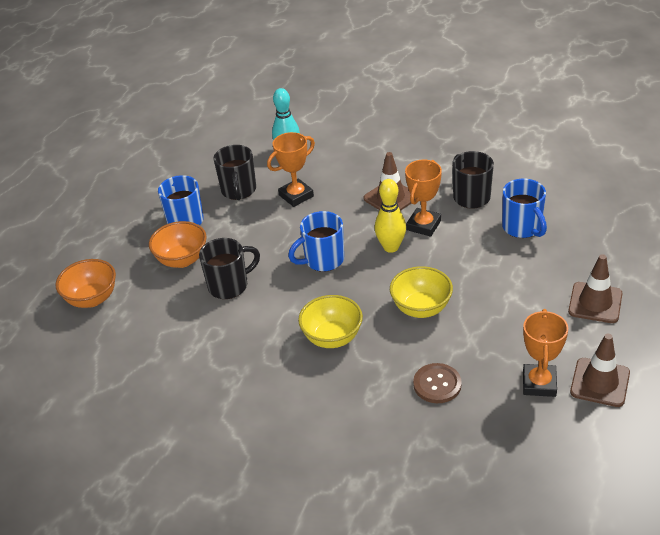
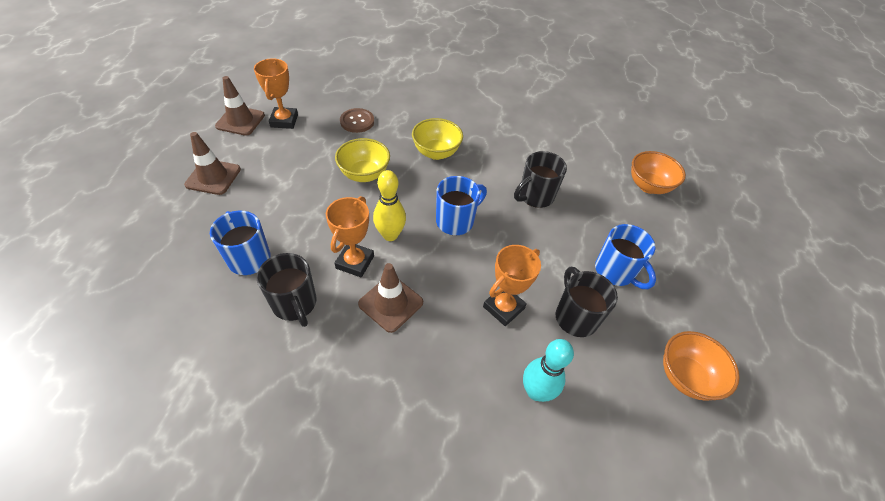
camera: 165 degrees right, 10 degrees up
(182, 260) = (592, 223): orange bowl -> orange bowl (685, 377)

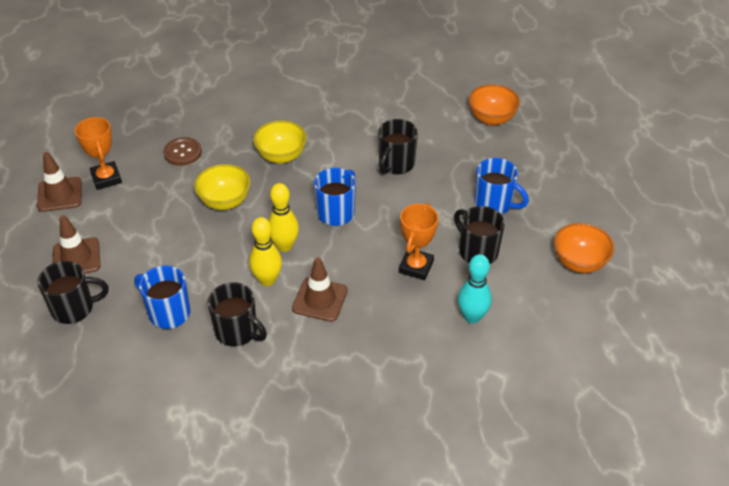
camera: 20 degrees left, 5 degrees down
(177, 221) = (74, 308): none -> black mug
(355, 262) = (267, 280): orange trophy -> yellow bowling pin

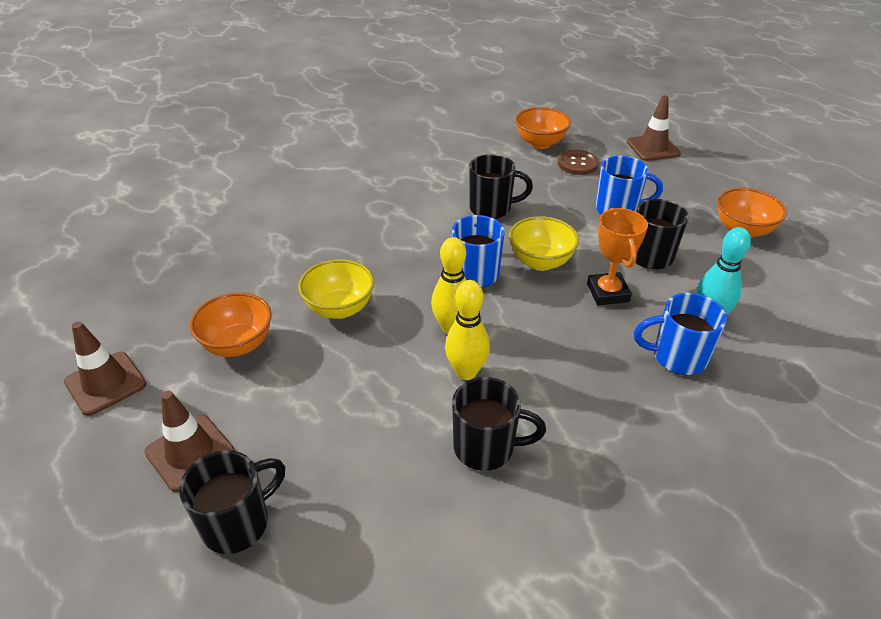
camera: 30 degrees left, 5 degrees down
(106, 178) = (161, 339): orange trophy -> none
(147, 201) = (238, 344): none -> orange bowl
(168, 312) = (377, 466): blue mug -> blue mug (677, 357)
(183, 152) = (242, 277): brown button -> brown button (577, 164)
(281, 156) = (364, 241): yellow bowl -> yellow bowl (540, 262)
(320, 299) = (544, 367): brown traffic cone -> brown traffic cone (653, 148)
(396, 164) = (492, 208): black mug -> black mug turned 90 degrees counterclockwise

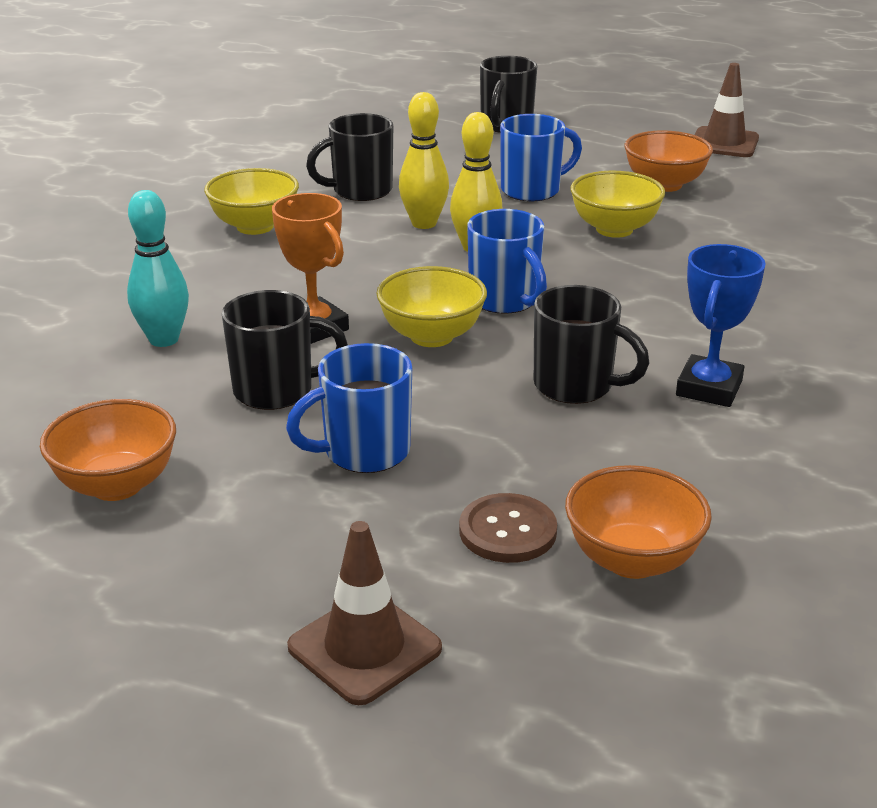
camera: 150 degrees right, 10 degrees down
(190, 453) = (590, 136): brown traffic cone -> none
(432, 188) = (709, 388): none -> blue trophy
(492, 208) = (576, 386): black mug -> black mug turned 120 degrees counterclockwise
(608, 427) = (255, 226): none -> yellow bowl
(677, 357) = (198, 291): blue mug -> blue mug (532, 190)

